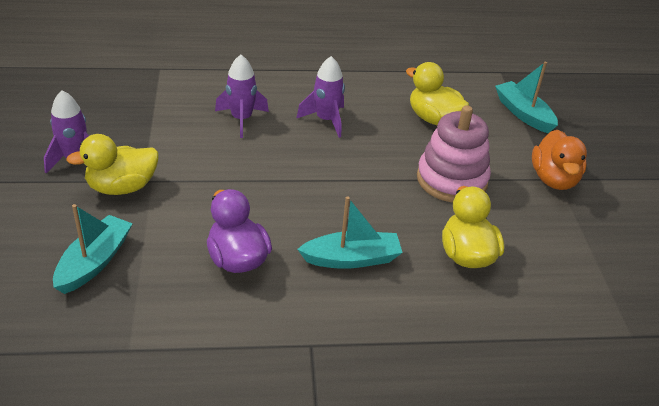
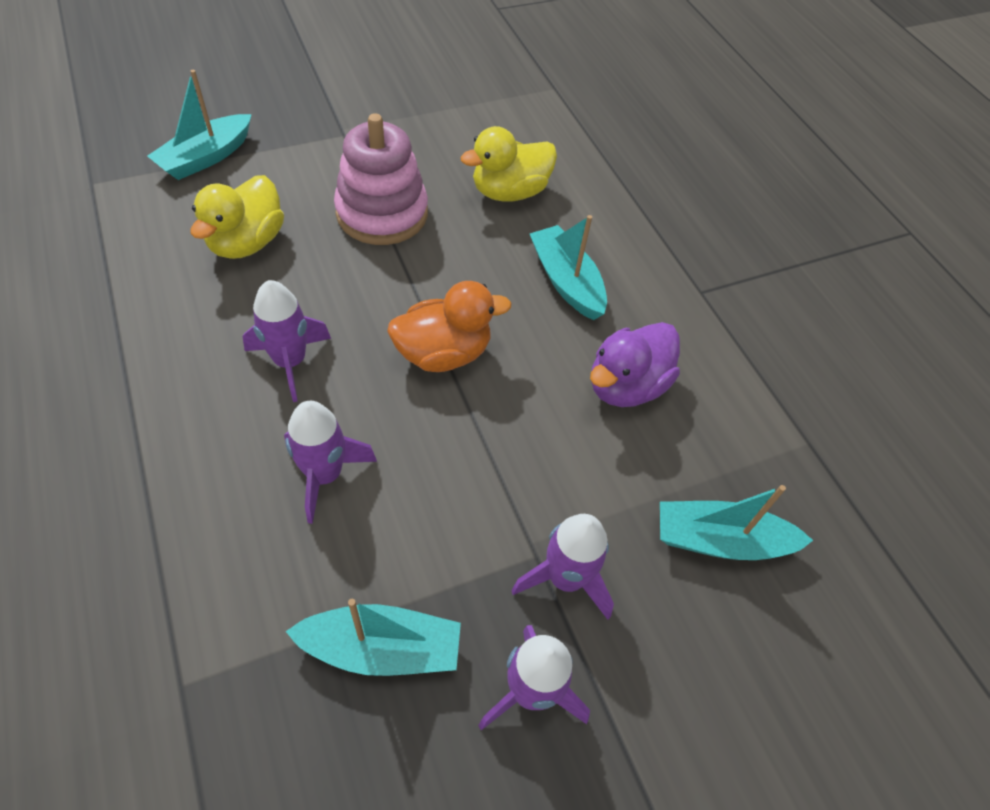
camera: 110 degrees left, 15 degrees up
(122, 187) = (565, 578): yellow duck -> purple rocket
(134, 119) = (382, 648): none -> turquoise boat
(554, 179) = (344, 131): orange duck -> orange duck (443, 353)

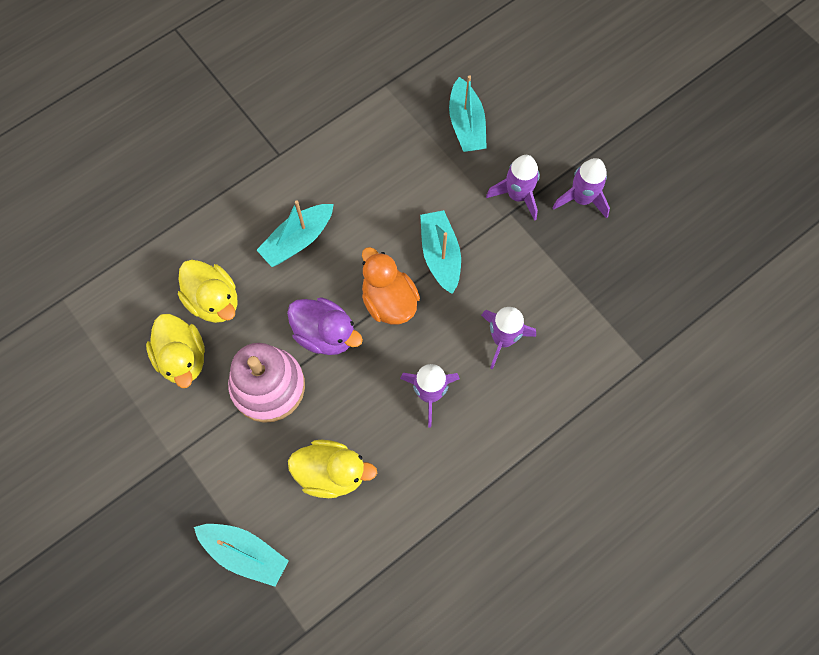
camera: 100 degrees left, 15 degrees up
(382, 648) = (588, 273): turquoise boat -> turquoise boat (440, 255)
(449, 155) = (183, 358): none -> yellow duck
(626, 386) = (377, 187): purple duck -> purple duck (325, 334)

